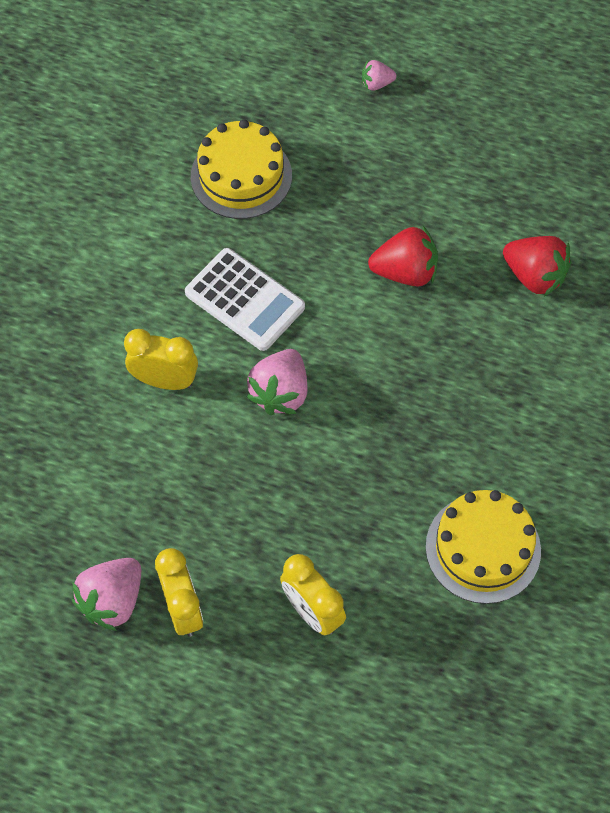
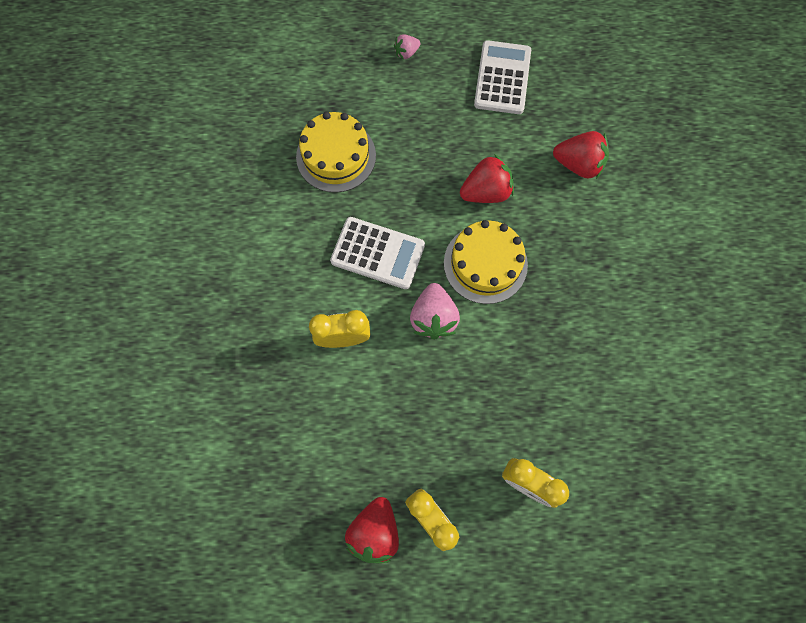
camera: 20 degrees left, 10 degrees up
(112, 600) = (374, 531): pink strawberry -> red strawberry
(483, 148) = (502, 78): none -> white calculator
(483, 548) = (627, 387): yellow cake -> yellow cake (485, 263)

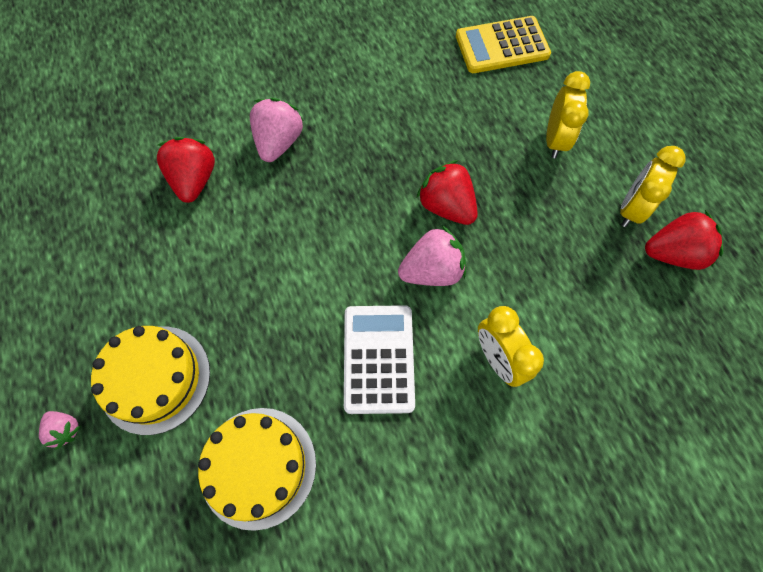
camera: 110 degrees left, 5 degrees down
(485, 263) = (348, 238): yellow cake -> yellow cake (155, 379)
(486, 192) = (257, 263): red strawberry -> red strawberry (446, 206)
(502, 78) = (88, 291): white calculator -> none
(597, 237) = (279, 142): none -> pink strawberry
(659, 485) = (502, 46): none -> yellow calculator

